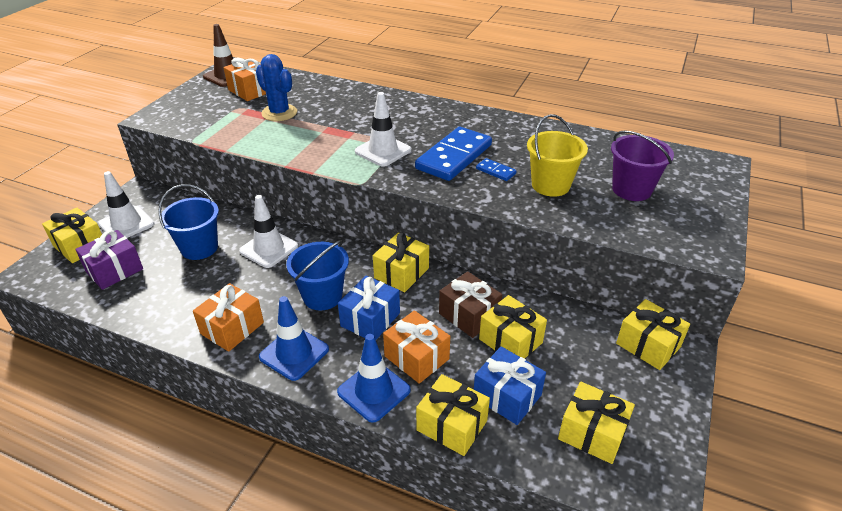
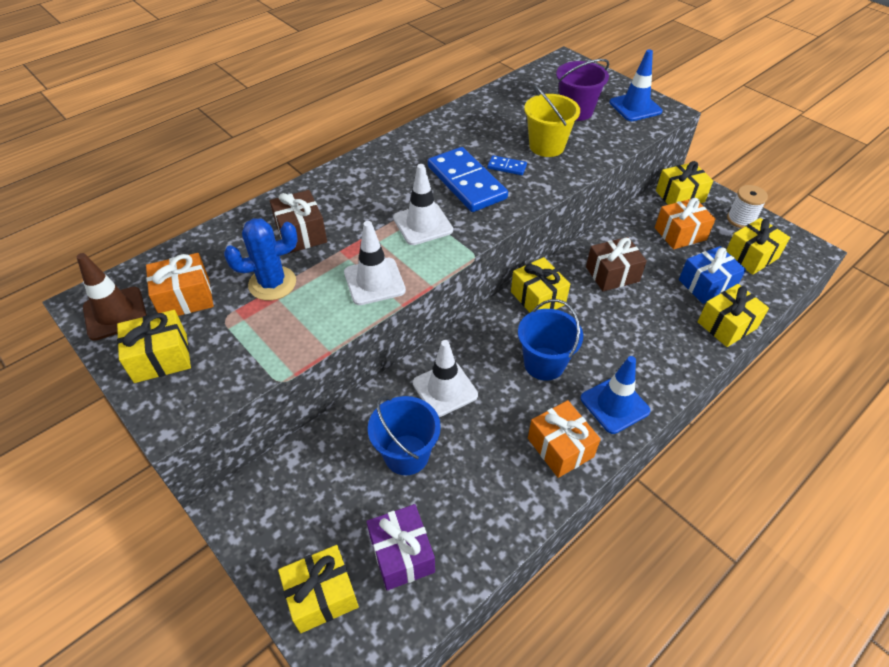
camera: 65 degrees left, 10 degrees up
(127, 224) = (305, 530): white traffic cone -> white traffic cone (374, 281)
(336, 108) = (301, 233): none -> brown gift
(370, 319) = (591, 338): blue gift -> none
(374, 391) = (678, 361): blue traffic cone -> blue traffic cone (635, 107)
(416, 357) = (649, 322): orange gift -> orange gift (680, 234)
(496, 171) = (507, 167): blue domino -> blue domino turned 45 degrees clockwise
(510, 341) = (650, 261): yellow gift -> yellow gift (161, 358)
(657, 412) = (741, 219): none -> white spool

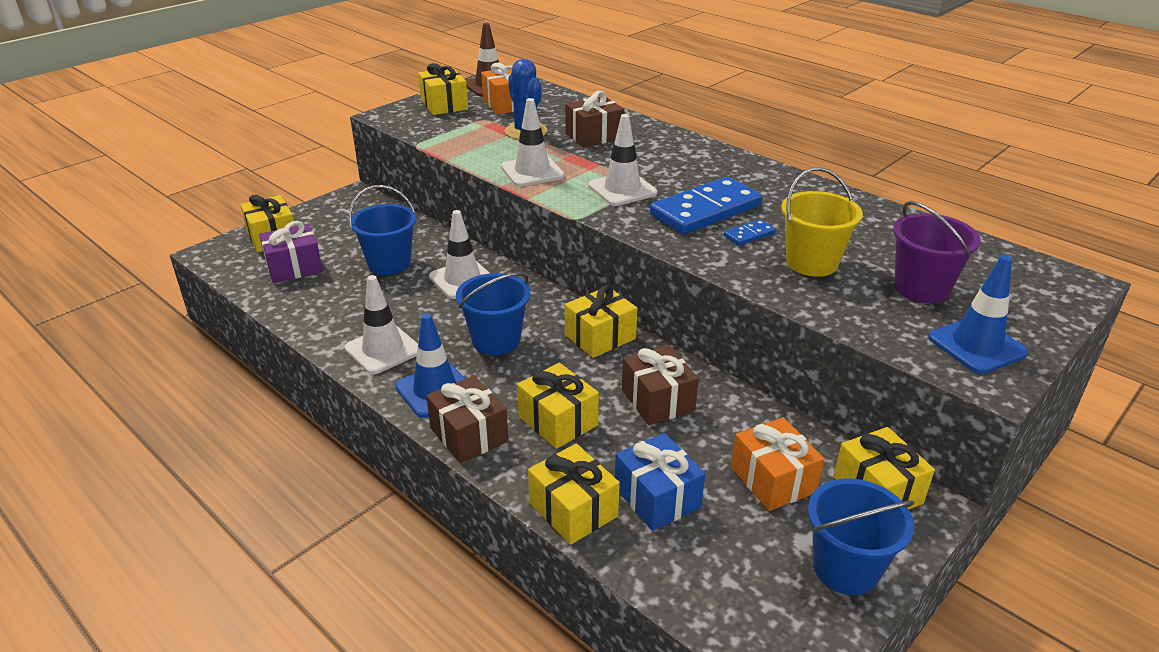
camera: 85 degrees right, 15 degrees down
(507, 167) = (749, 235): blue domino -> blue domino turned 45 degrees clockwise
(560, 447) = (383, 350): orange gift -> white traffic cone
(665, 381) = (469, 435): none -> brown gift
(741, 219) = (846, 568): white spool -> blue bucket
(751, 256) = (744, 566): yellow gift -> yellow gift (558, 421)

